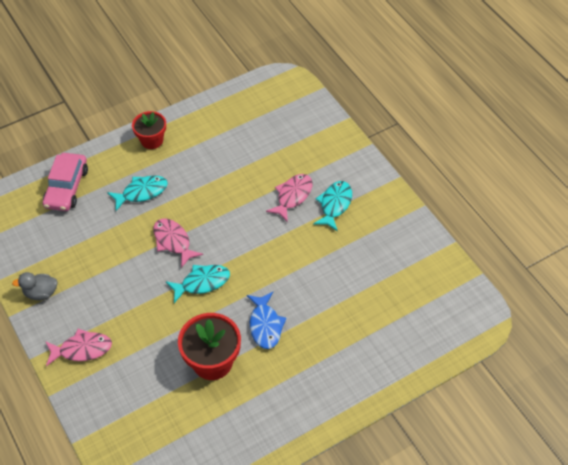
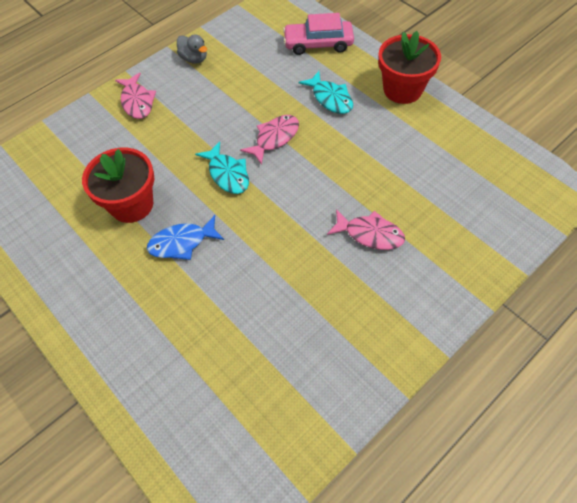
camera: 80 degrees right, 5 degrees up
(41, 293) = (194, 59): grey duck -> grey duck turned 150 degrees clockwise
(152, 140) = (402, 89): red flower pot -> red flower pot, size x1.54
(334, 205) = (371, 282): turquoise fish -> none

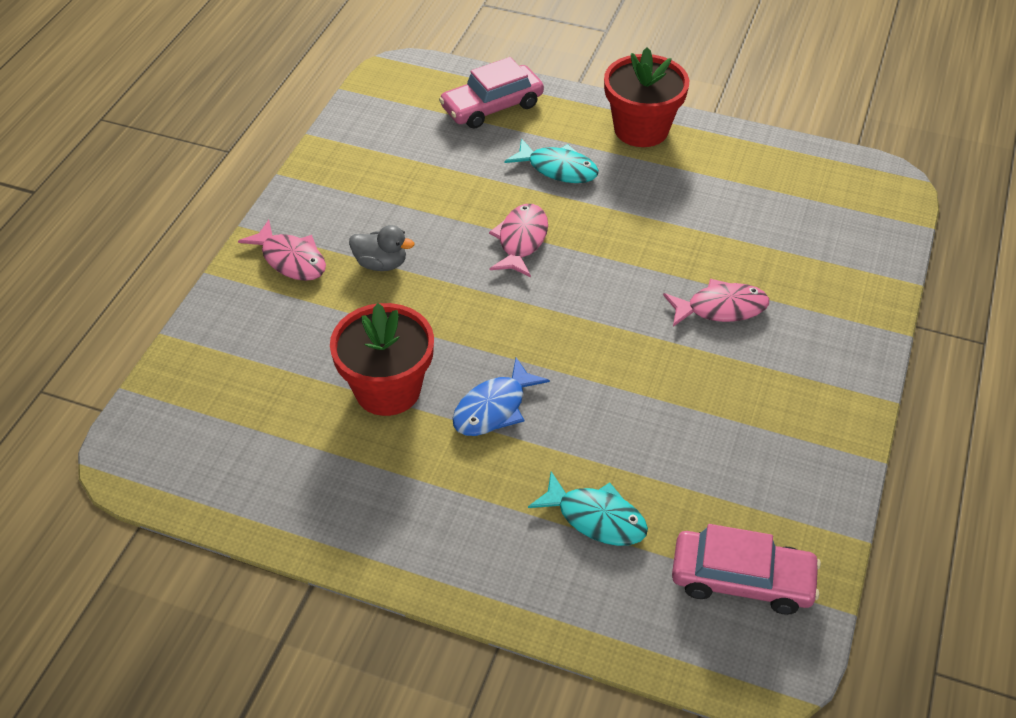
camera: 30 degrees left, 10 degrees down
(194, 59) = (331, 178): grey duck -> grey duck (381, 264)
(227, 174) = (491, 305): turquoise fish -> turquoise fish (596, 518)
(250, 435) = (742, 580): none -> pink car

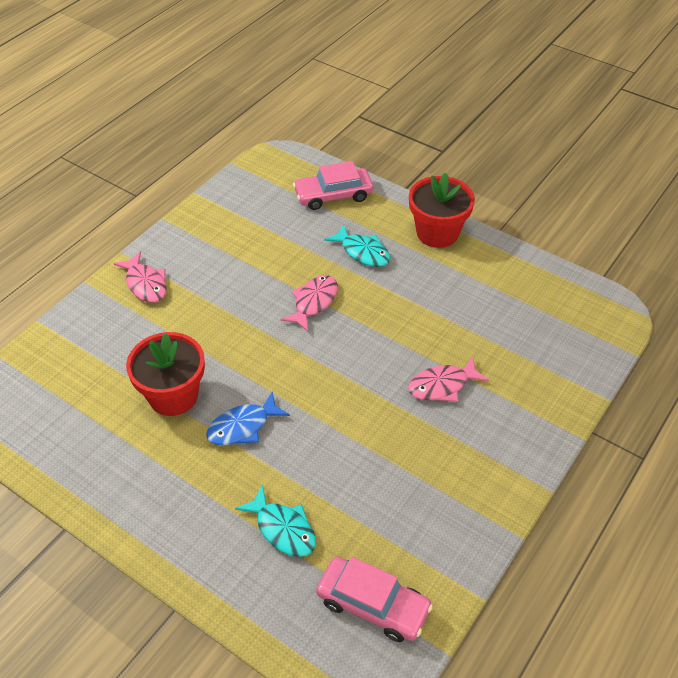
camera: 15 degrees right, 0 degrees up
(381, 264) = (206, 300): grey duck -> none
(721, 308) = (442, 385): pink fish -> pink fish turned 150 degrees clockwise

